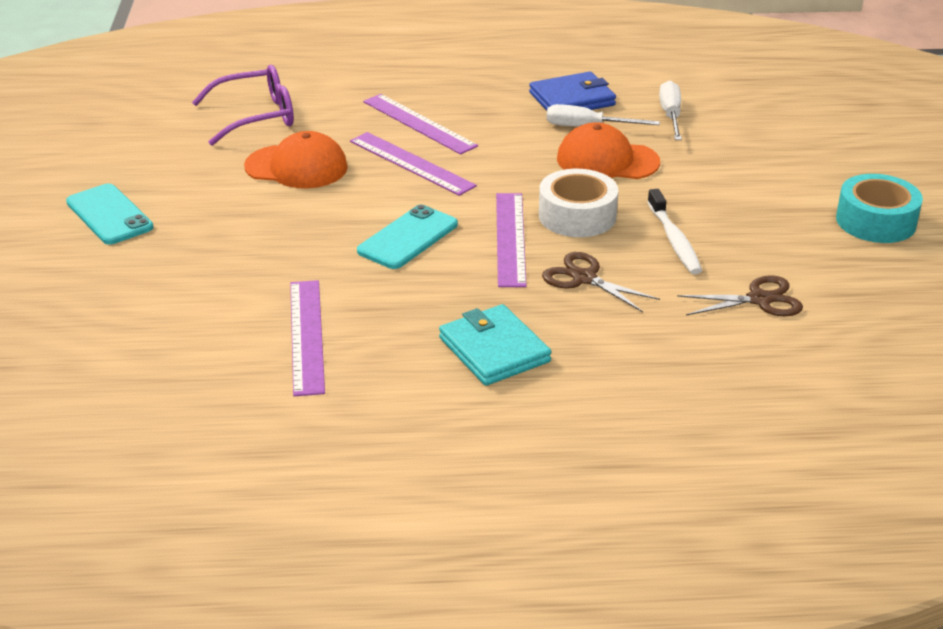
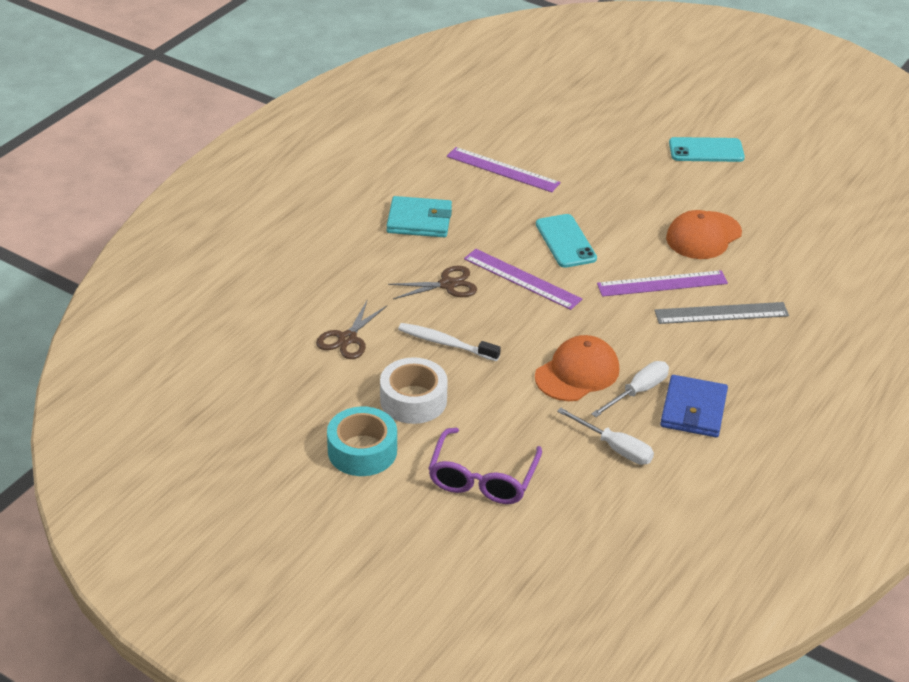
camera: 125 degrees right, 5 degrees up
(256, 116) = (800, 247): purple glasses -> purple glasses (482, 478)
(419, 123) = (721, 313): purple ruler -> grey ruler
(577, 216) = (519, 319): white tape -> white tape (413, 400)

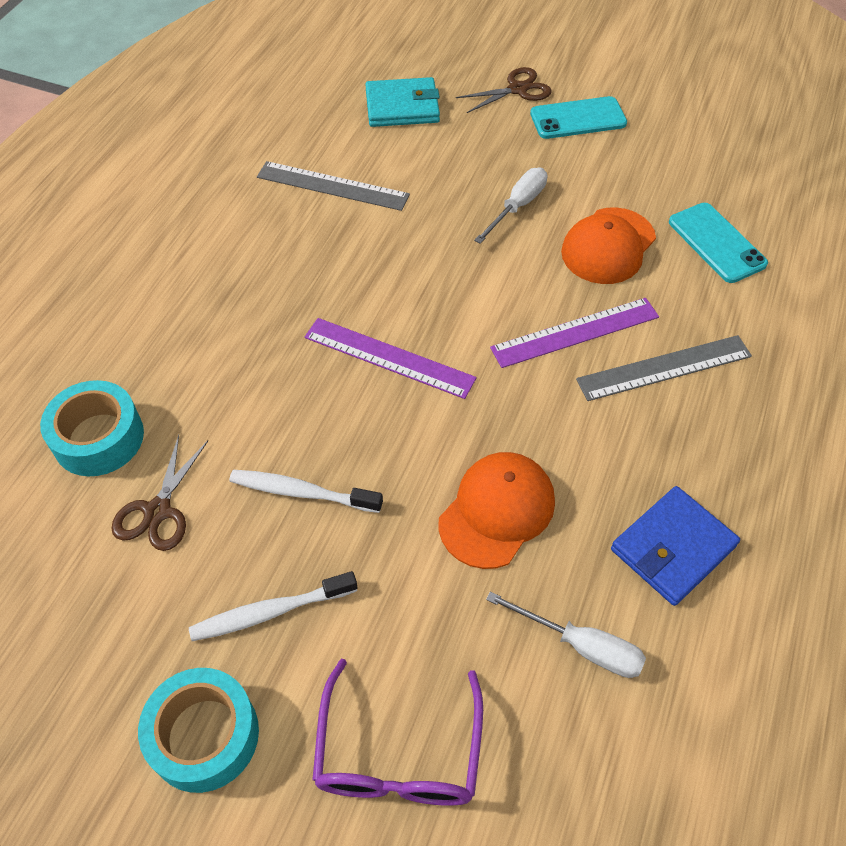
camera: 10 degrees left, 15 degrees up
(312, 294) = (98, 438): none -> turquoise tape
(413, 400) = (270, 612): white tape -> white toothbrush
(419, 220) = (235, 284): turquoise wallet -> turquoise wallet (402, 107)
(447, 284) = (289, 385): brown scissors -> brown scissors (517, 89)
(502, 170) = (332, 186): purple ruler -> grey ruler
(565, 241) = (435, 285): turquoise phone -> turquoise phone (716, 243)
(638, 392) = (588, 530): white screwdriver -> white screwdriver (517, 206)
(693, 410) = (673, 548): blue wallet -> blue wallet turned 45 degrees clockwise

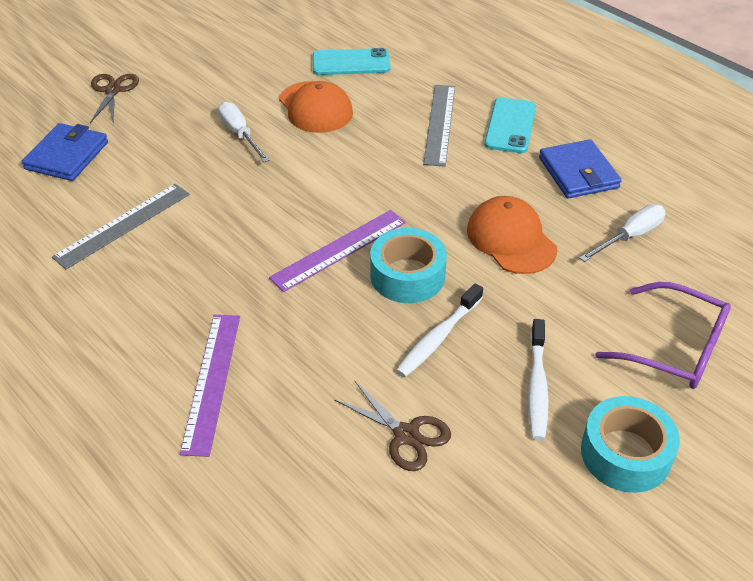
camera: 65 degrees left, 10 degrees down
(98, 438) = (300, 461): turquoise tape -> turquoise tape (407, 276)
(402, 107) = (67, 156): turquoise wallet -> blue wallet
(575, 332) = (382, 150): purple ruler -> purple ruler (212, 381)
(578, 119) = (176, 74): turquoise phone -> turquoise phone (510, 126)

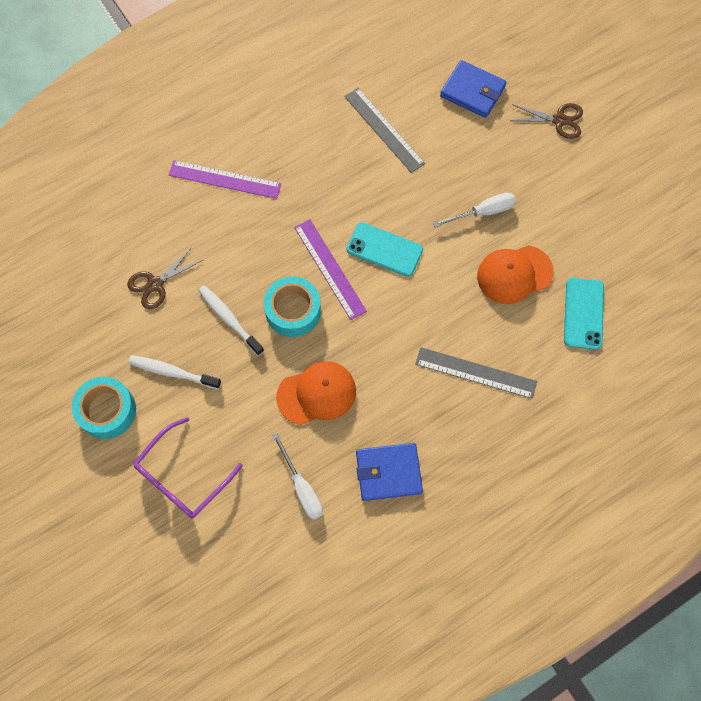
camera: 100 degrees right, 25 degrees up
(510, 126) = (464, 433): turquoise phone -> turquoise phone (384, 249)

